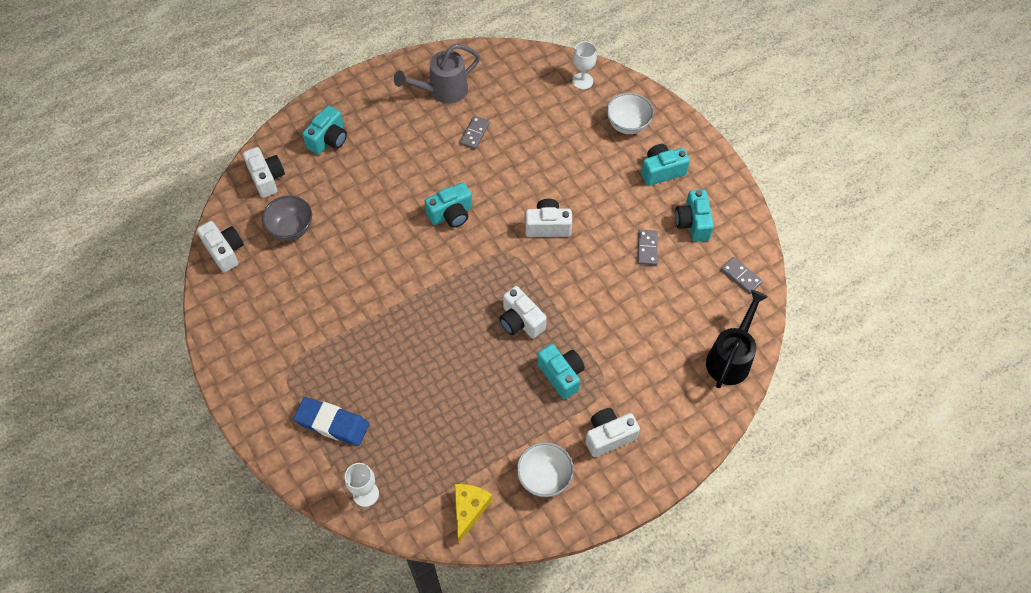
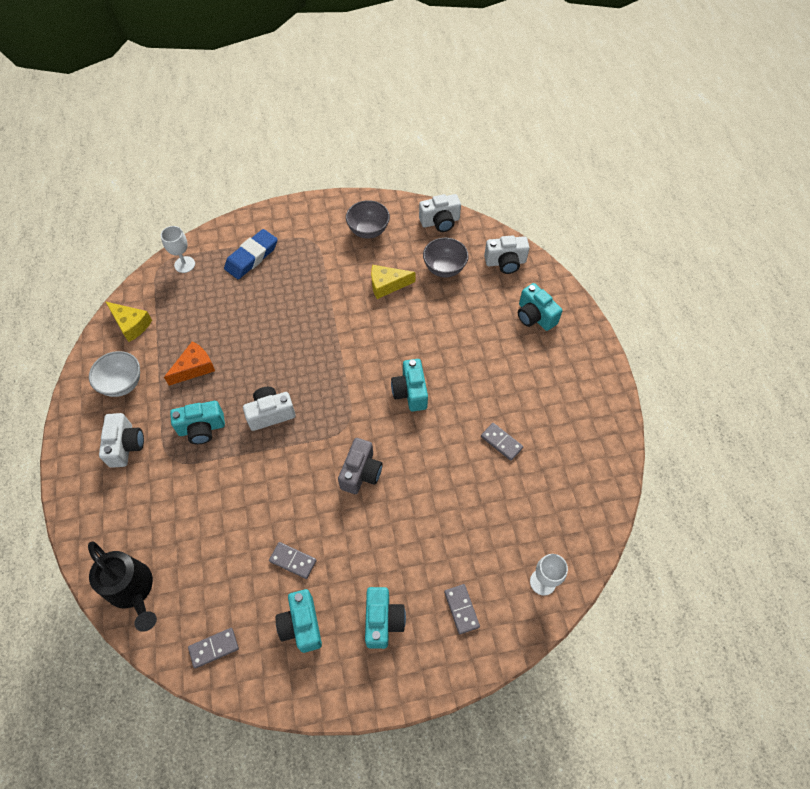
camera: 110 degrees right, 0 degrees up
(257, 317) = (368, 231): none -> grey bowl
(329, 274) = (387, 285): none -> yellow cheese
(442, 91) = (568, 429): grey watering can -> none
(498, 415) = (194, 368): none -> orange cheese
(548, 226) = (361, 473): white camera -> grey camera
(628, 125) = (461, 609): white bowl -> grey domino
(692, 223) = (301, 625): turquoise camera -> turquoise camera turned 120 degrees counterclockwise

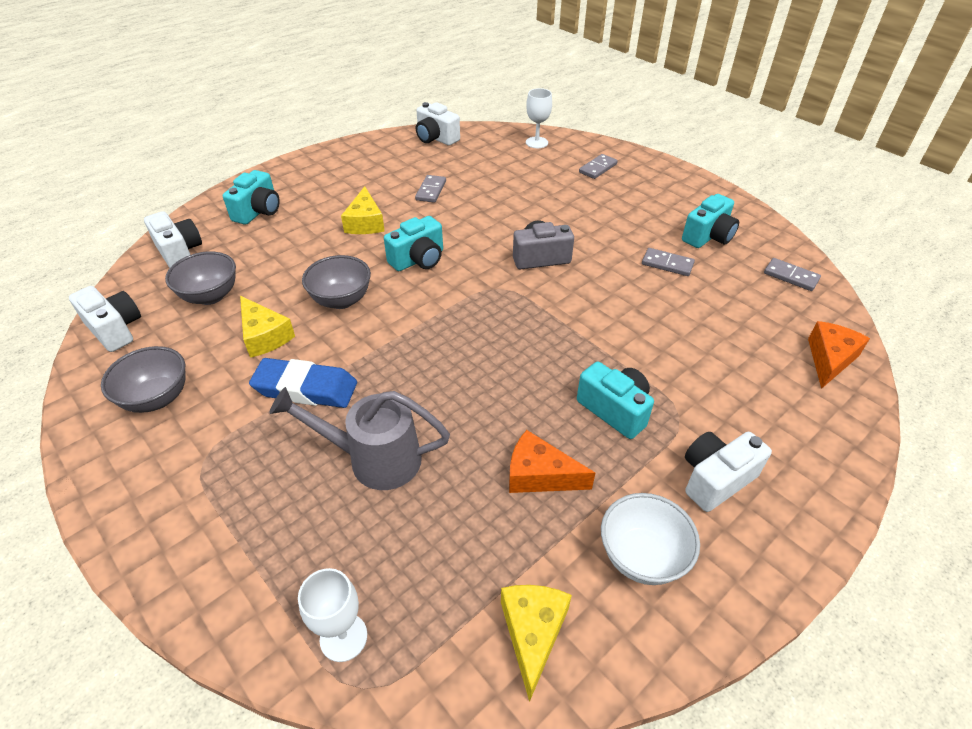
camera: 120 degrees left, 15 degrees down
(133, 590) = (829, 359): black watering can -> orange cheese
(252, 257) = (276, 528): blue eraser -> blue eraser (306, 388)
(260, 304) = (374, 459): none -> grey watering can
(270, 414) = (537, 355): white camera -> white camera (436, 138)
(293, 560) = (667, 264): grey domino -> grey domino turned 60 degrees counterclockwise
(383, 620) = (651, 199): turquoise camera -> none
(395, 332) = (341, 300): none -> grey bowl
(479, 377) = (365, 222): none -> yellow cheese

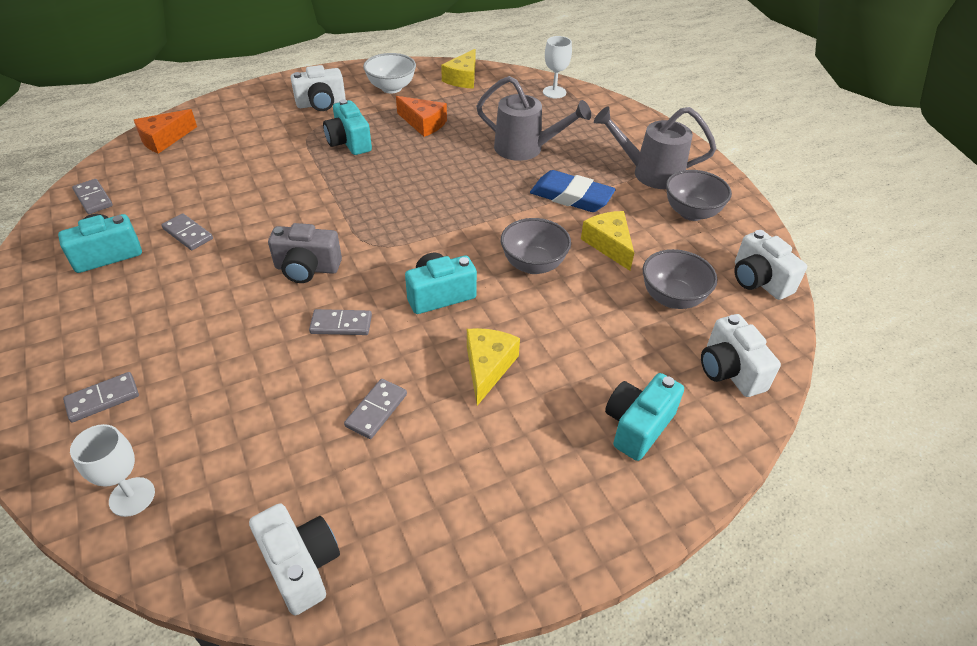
camera: 165 degrees left, 0 degrees up
(194, 454) = (650, 173): none -> grey watering can
(484, 227) = (341, 324): none -> grey domino

